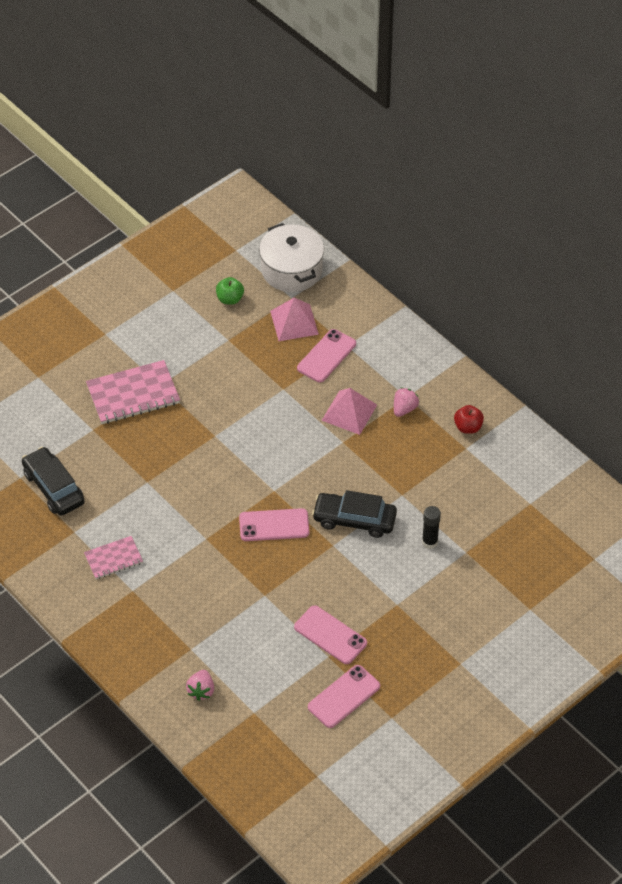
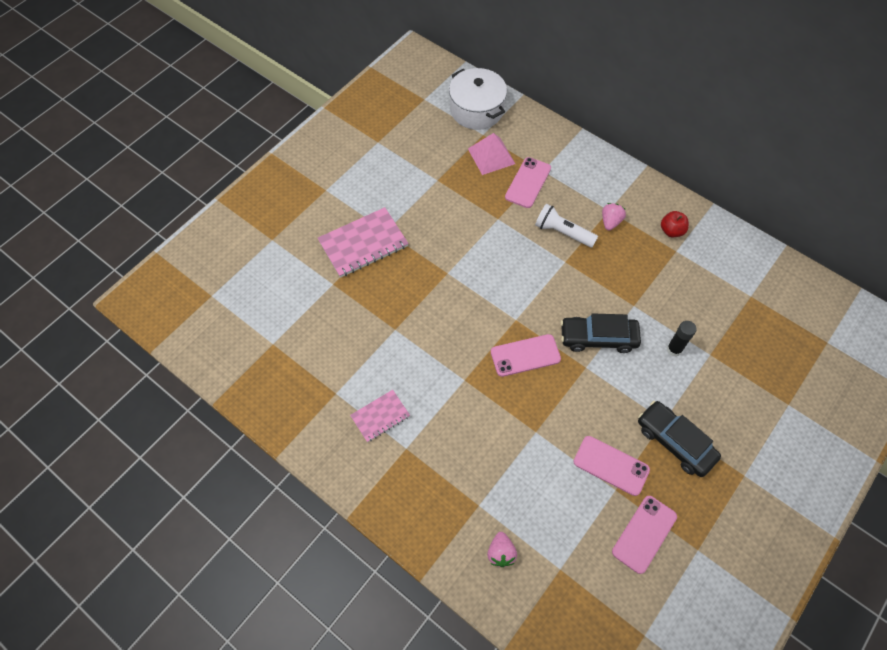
camera: 10 degrees left, 10 degrees up
(53, 488) = (307, 349): black car -> black car (675, 442)
(230, 299) = (430, 143): green apple -> none
(349, 412) = (563, 232): pink pyramid -> white flashlight

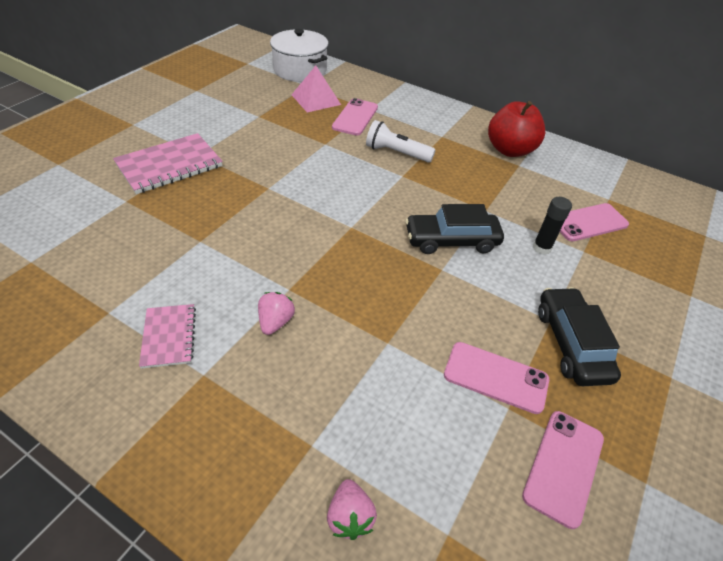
camera: 10 degrees left, 15 degrees down
(380, 416) = (169, 336): pink notebook -> pink notebook turned 60 degrees counterclockwise
(525, 355) = (366, 260): pink phone -> pink phone (588, 222)
(610, 222) = (445, 144): pink strawberry -> pink strawberry (275, 322)
(671, 231) = (510, 150): red apple -> red apple, size x1.88
(675, 442) = (571, 343): black car -> black car turned 45 degrees clockwise

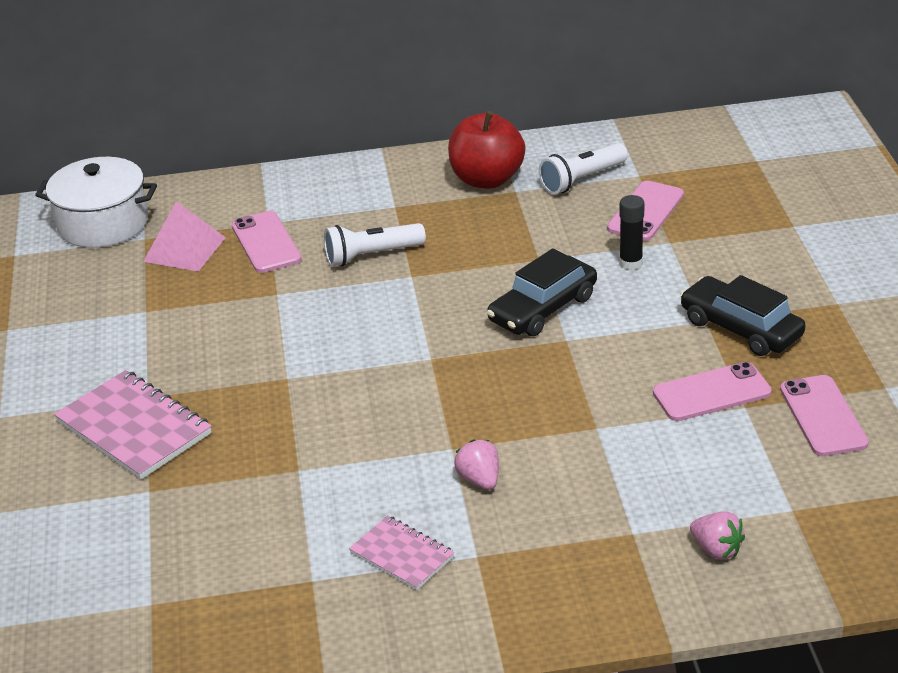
camera: 35 degrees left, 10 degrees down
(169, 165) = (134, 428): pink notebook -> pink notebook turned 60 degrees counterclockwise
(567, 181) = (581, 179): none -> white flashlight

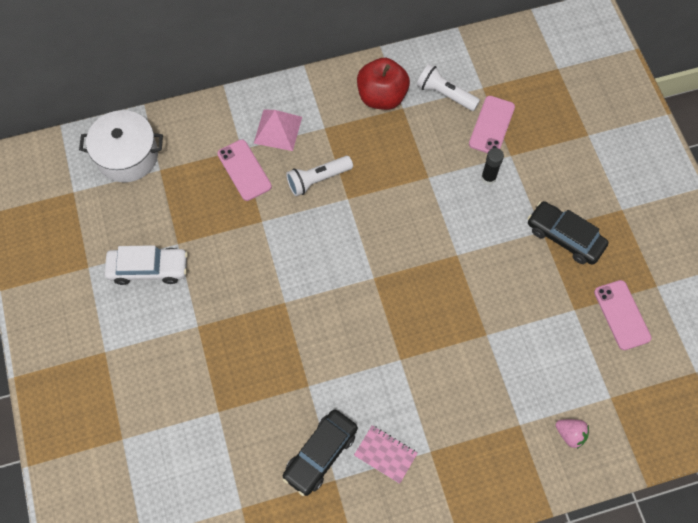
camera: 10 degrees left, 30 degrees up
(94, 334) = (148, 269): none -> white car
(134, 428) = (195, 356): pink notebook -> none
(184, 249) = (190, 180): pink pyramid -> pink pyramid (278, 130)
(479, 479) = (422, 386): pink strawberry -> none
(542, 308) = (438, 226): black car -> black car (320, 454)
(581, 179) = (445, 94): white flashlight -> white flashlight turned 75 degrees clockwise
(711, 393) = (553, 298): pink phone -> none

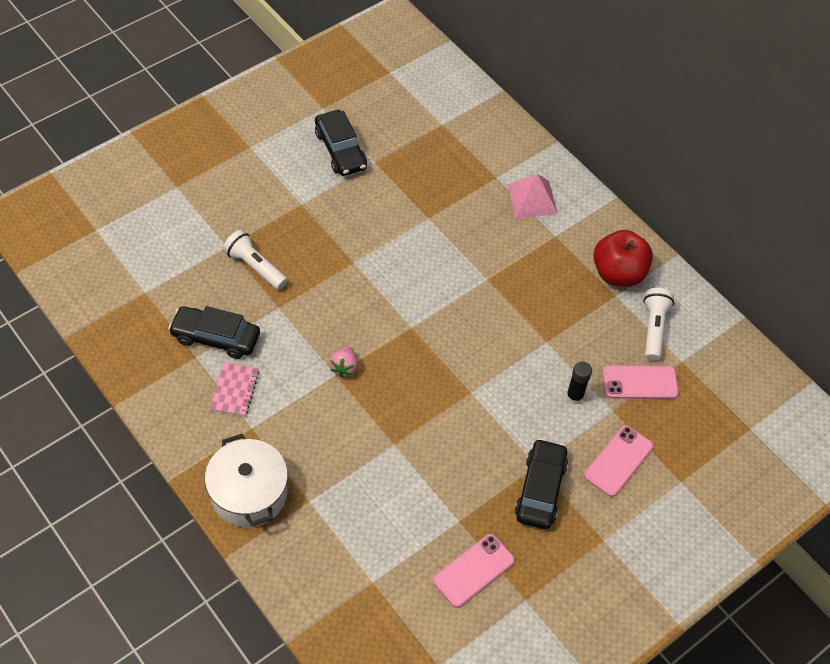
camera: 65 degrees right, 10 degrees down
(127, 156) = (444, 96): white pot -> white pot (249, 493)
(148, 269) = (340, 150): white car -> black car
(244, 170) = (475, 187): pink phone -> pink phone (618, 461)
(317, 179) = (495, 248): white flashlight -> white flashlight (255, 267)
(570, 434) = (316, 552): pink strawberry -> pink strawberry (344, 367)

